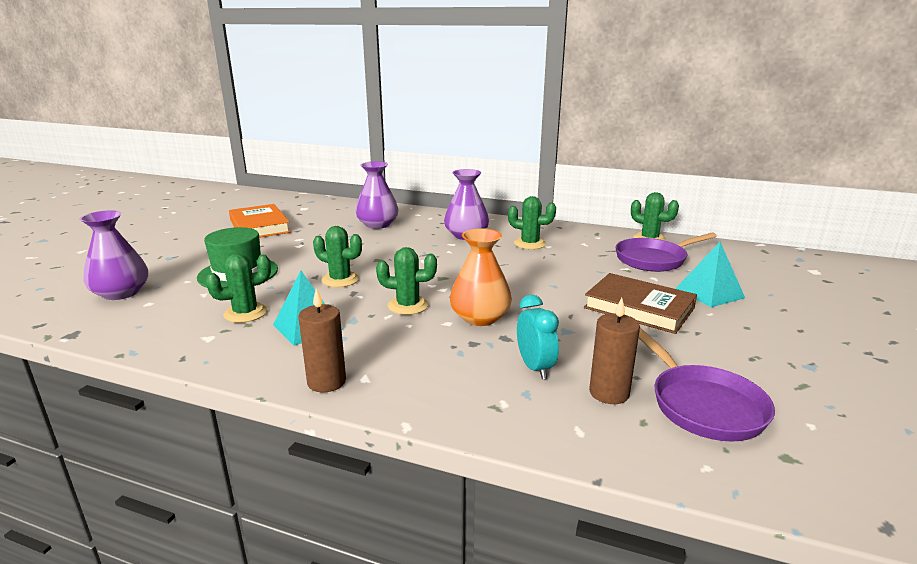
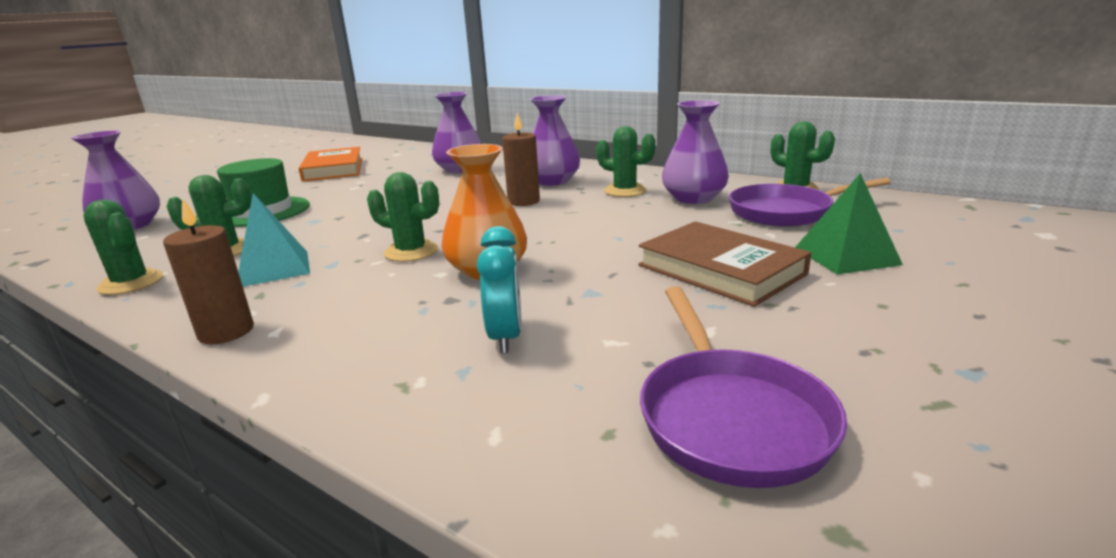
camera: 15 degrees right, 0 degrees up
(340, 280) = (362, 221): green cactus -> green cactus (131, 283)
(584, 249) = (693, 198): none -> purple vase
(609, 393) = (586, 382): brown candle -> brown candle (523, 201)
(709, 293) = (846, 256): turquoise pyramid -> green pyramid

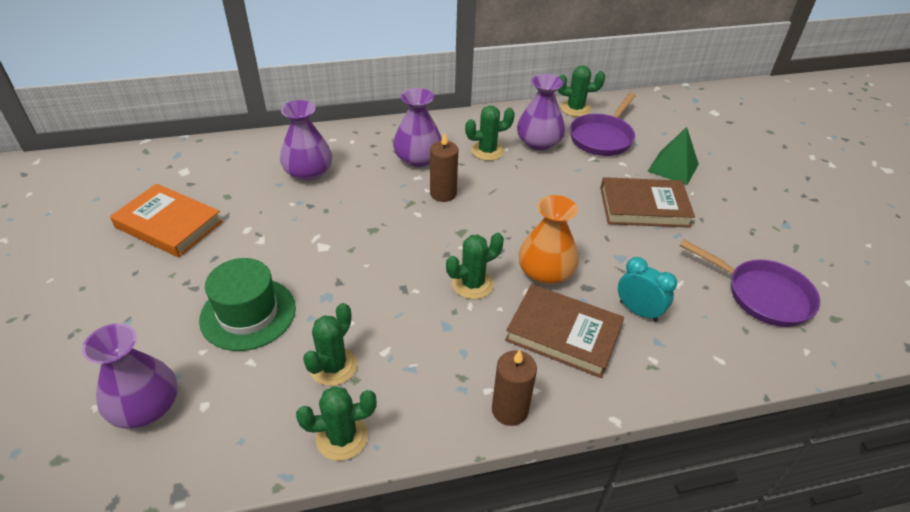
camera: 50 degrees left, 20 degrees up
(273, 268) = (416, 354): turquoise pyramid -> none
(393, 313) = (563, 334): none -> brown book

